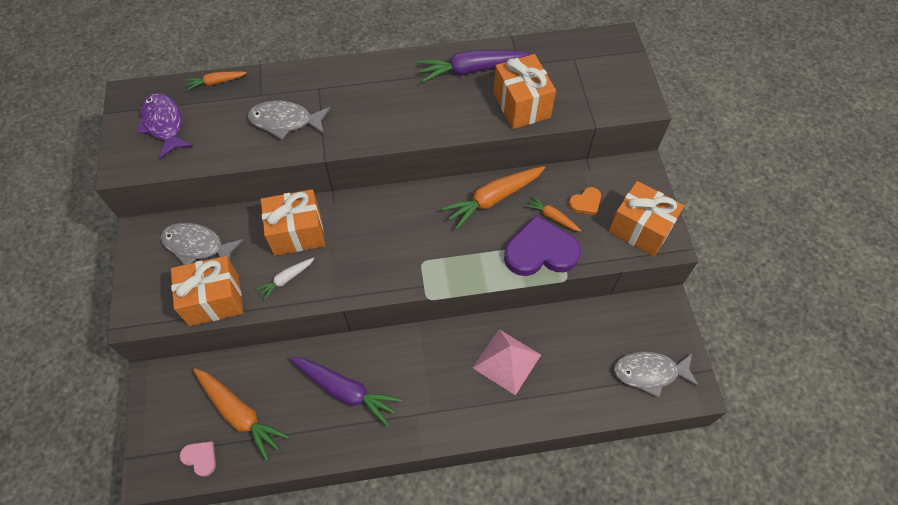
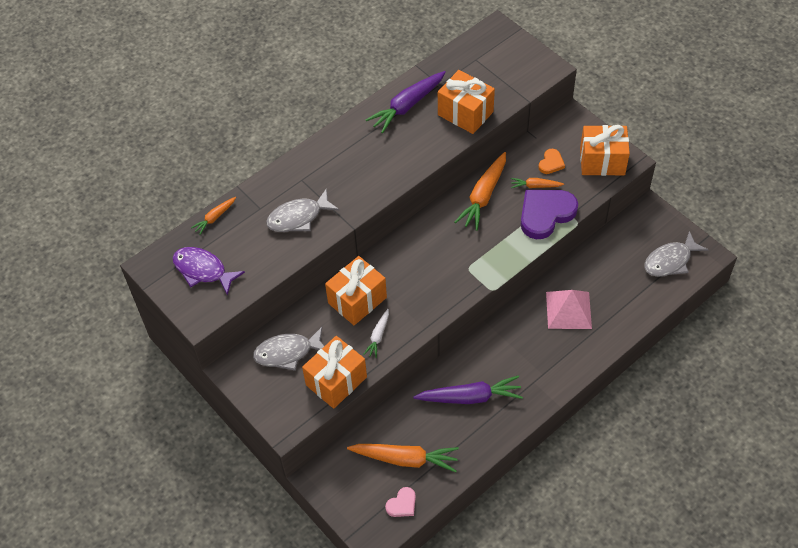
camera: 30 degrees left, 5 degrees down
(200, 458) = (402, 504): pink heart -> pink heart turned 135 degrees clockwise

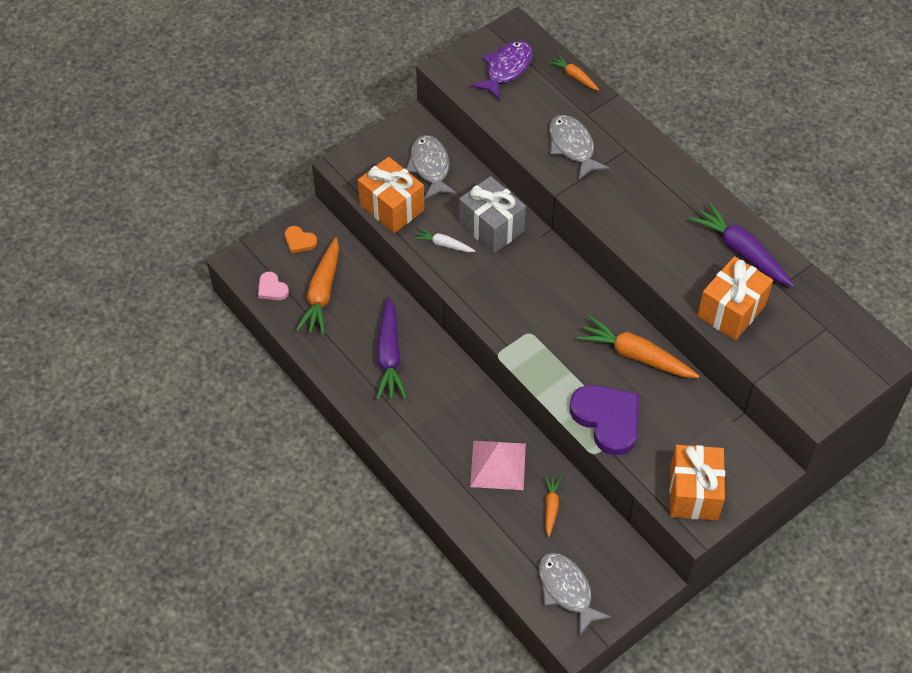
camera: 90 degrees right, 0 degrees up
(357, 300) = (491, 227): orange gift -> grey gift
(535, 186) = (652, 413): orange carrot -> orange carrot (551, 507)
(551, 163) = (689, 433): orange heart -> orange heart (299, 241)

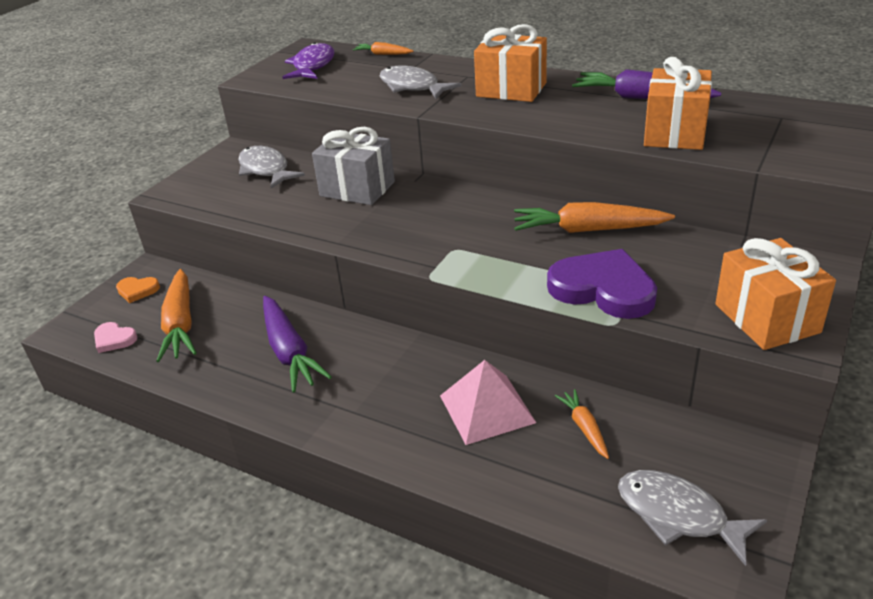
camera: 20 degrees left, 20 degrees down
(392, 207) = (236, 206): orange gift -> orange gift (511, 90)
(444, 244) = (311, 215): white carrot -> none

